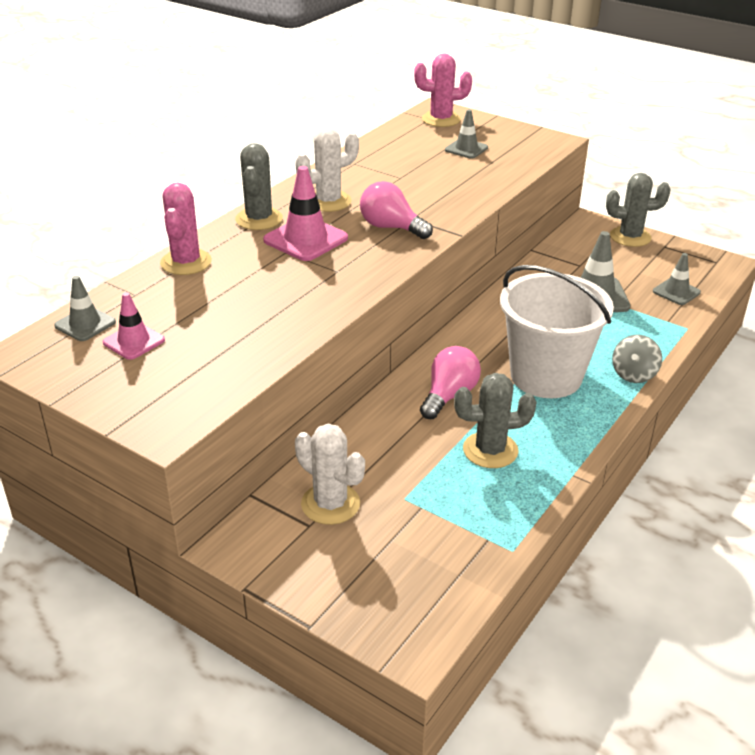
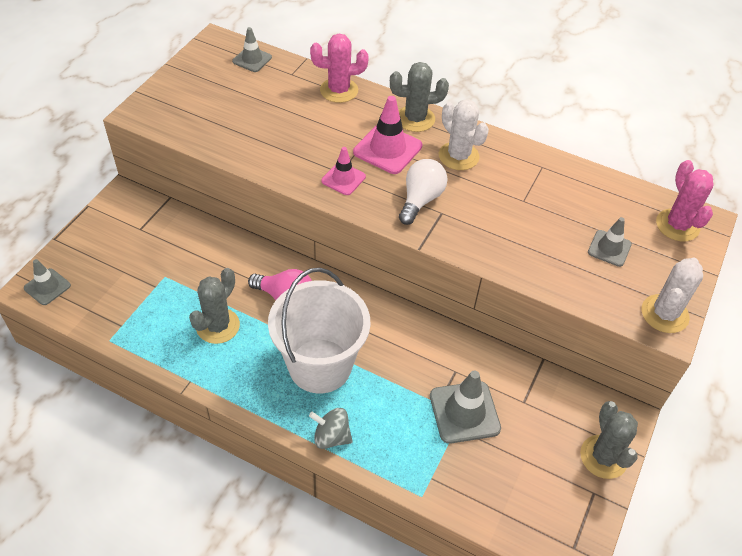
camera: 80 degrees right, 15 degrees up
(134, 341) = (233, 84): pink traffic cone -> pink traffic cone (343, 179)
(330, 504) = (159, 237): white cactus -> white cactus (664, 314)
(391, 227) = (420, 200): pink light bulb -> white light bulb
(490, 450) = (218, 326): grey cactus -> grey cactus turned 45 degrees clockwise
(676, 292) = (492, 493): grey traffic cone -> grey traffic cone (47, 287)

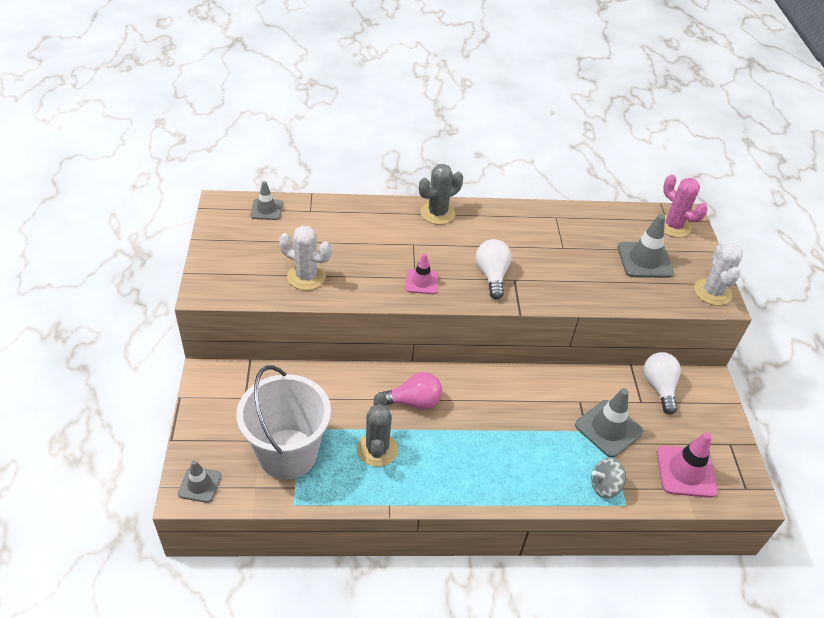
camera: 30 degrees left, 5 degrees down
(320, 366) = (481, 443): white bucket -> white bucket (287, 454)
(331, 437) = (531, 494): grey spinning top -> grey spinning top (604, 486)
(339, 90) = (360, 211): pink cactus -> none
(387, 149) = (436, 245): pink traffic cone -> pink traffic cone (686, 471)
(458, 156) = (492, 231): white cactus -> white cactus (306, 277)
(557, 396) = (659, 387): none -> white light bulb
(603, 457) = (718, 416): grey cactus -> none
(609, 248) = (644, 260): grey traffic cone -> grey traffic cone, size x1.62

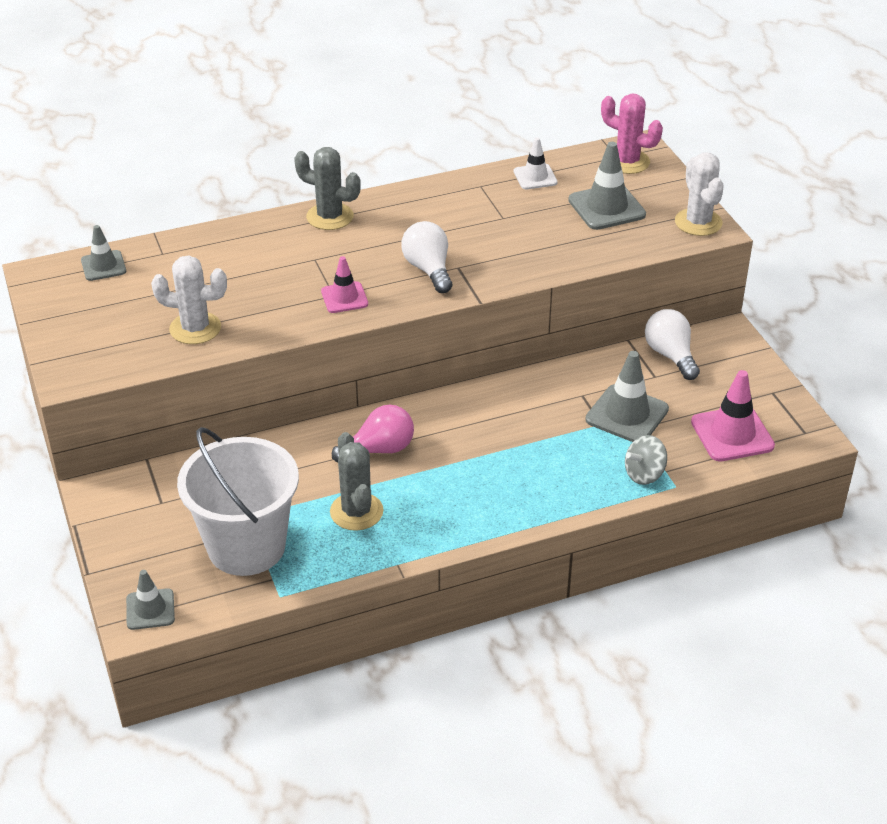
camera: 15 degrees left, 5 degrees down
(437, 213) = (330, 217): grey cactus -> grey cactus turned 75 degrees clockwise
(599, 220) = (535, 177): none -> white traffic cone

